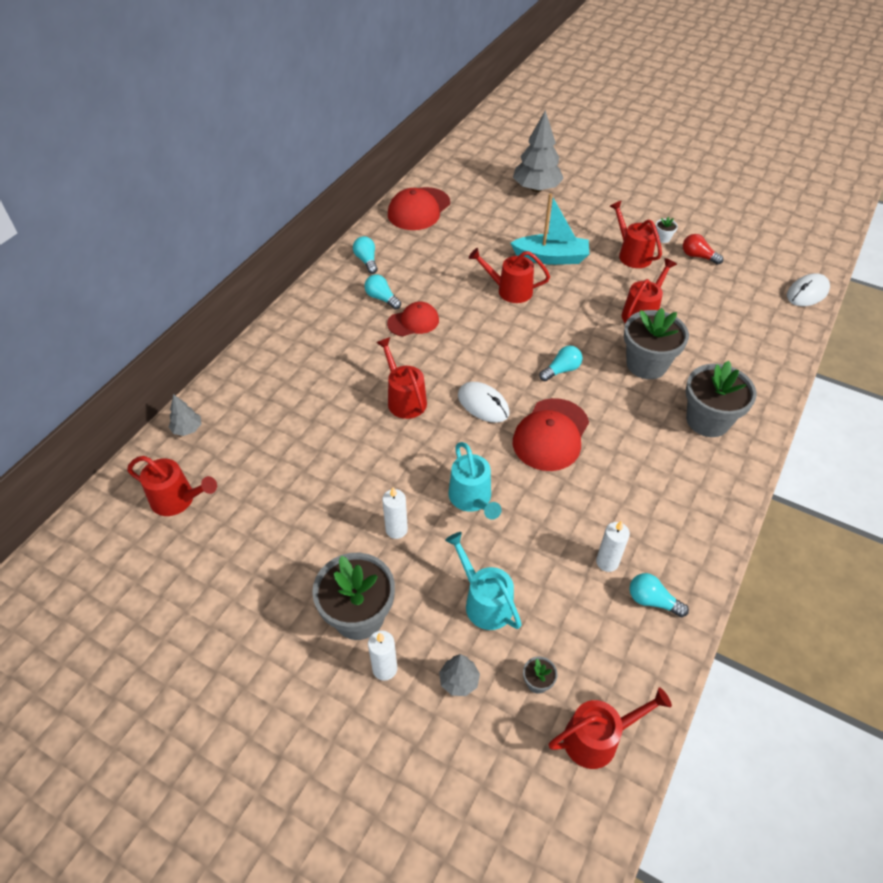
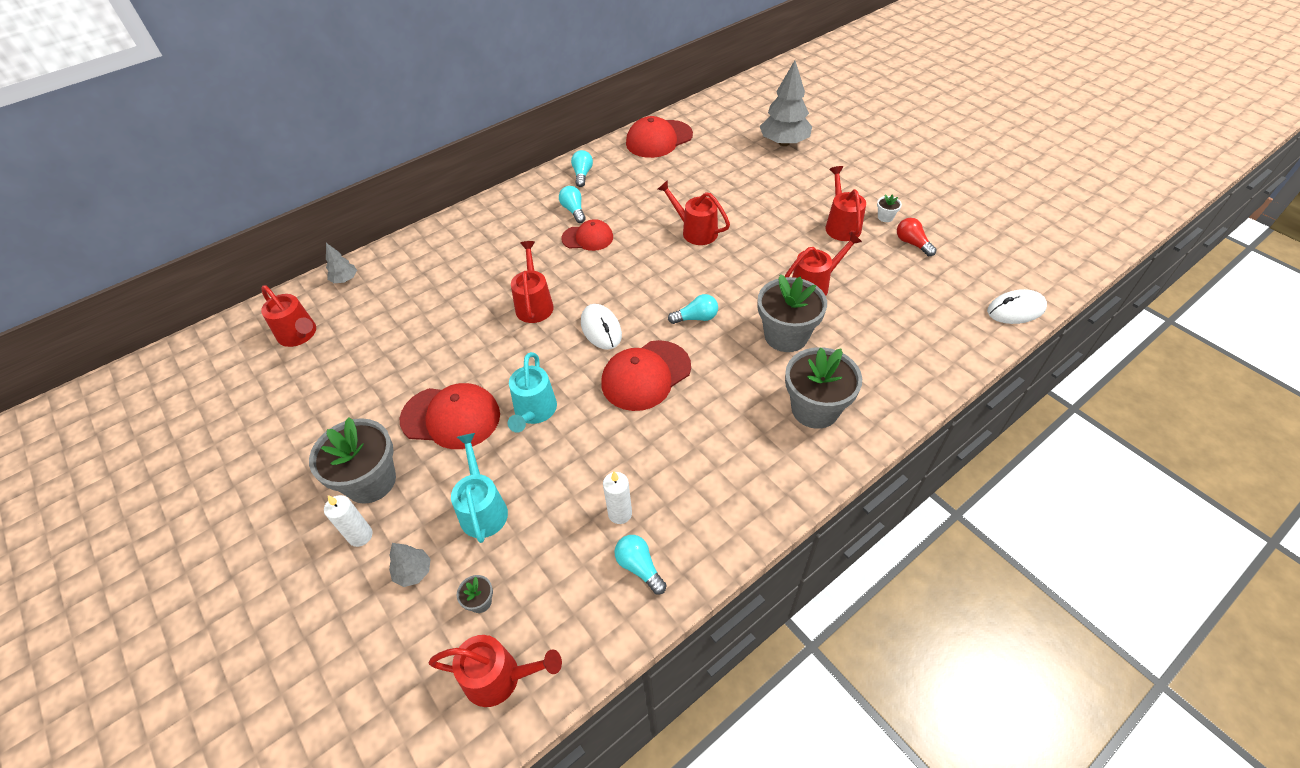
camera: 25 degrees right, 0 degrees up
(396, 529) = (451, 417): white candle -> red cap
(551, 258) = (756, 210): turquoise boat -> none

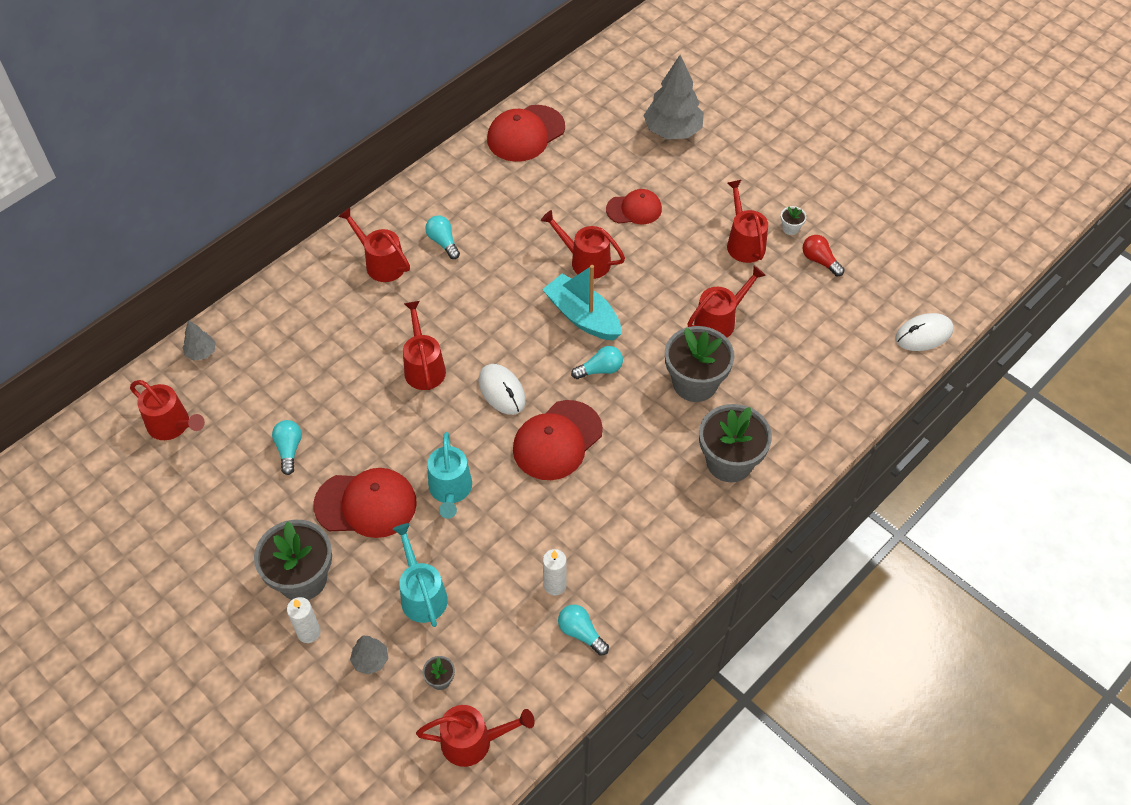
camera: 10 degrees left, 5 degrees up
(517, 222) = (381, 263): none -> red watering can
(582, 174) = (443, 191): turquoise light bulb -> turquoise light bulb (289, 449)
(587, 238) = (466, 278): red cap -> red cap (634, 209)
(686, 273) = (582, 316): none -> turquoise boat

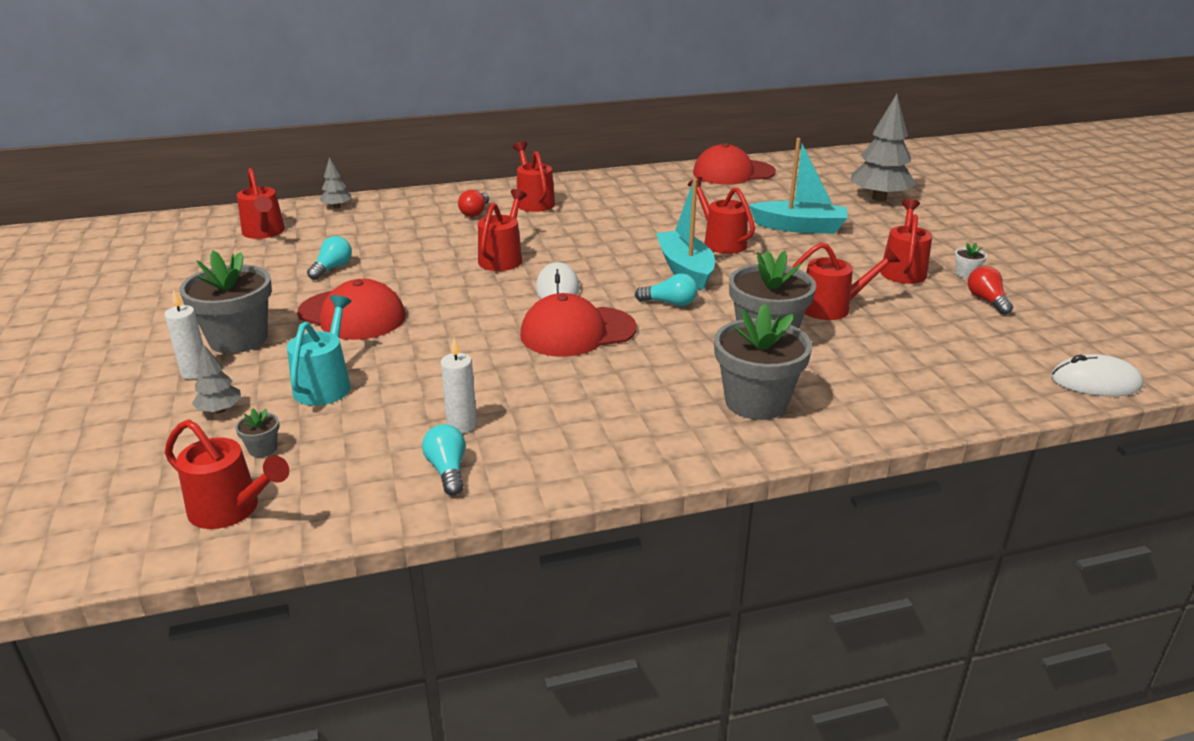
camera: 30 degrees right, 25 degrees down
(342, 305) = (475, 212): none -> red light bulb
(443, 242) = (599, 204): turquoise light bulb -> none
(450, 491) = (436, 331): turquoise watering can -> none
(634, 209) = (799, 227): red cap -> turquoise boat

